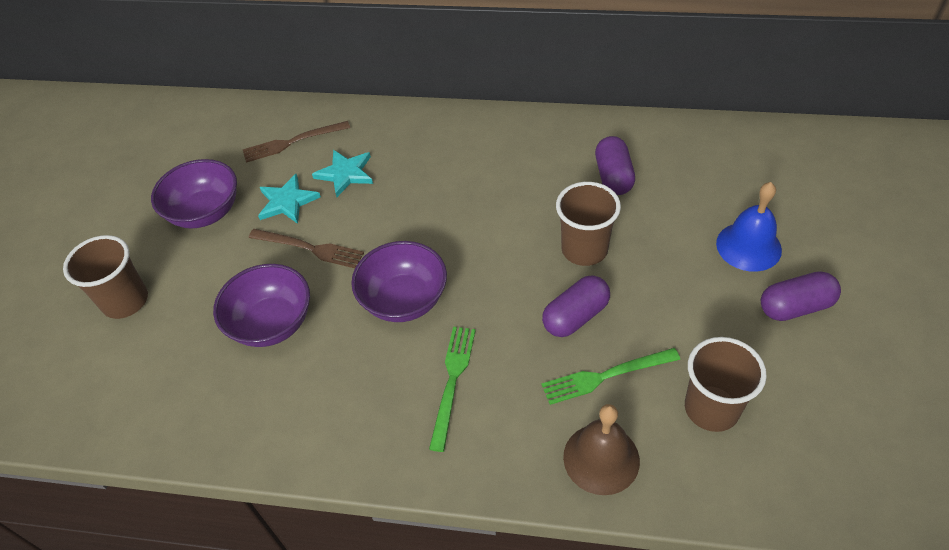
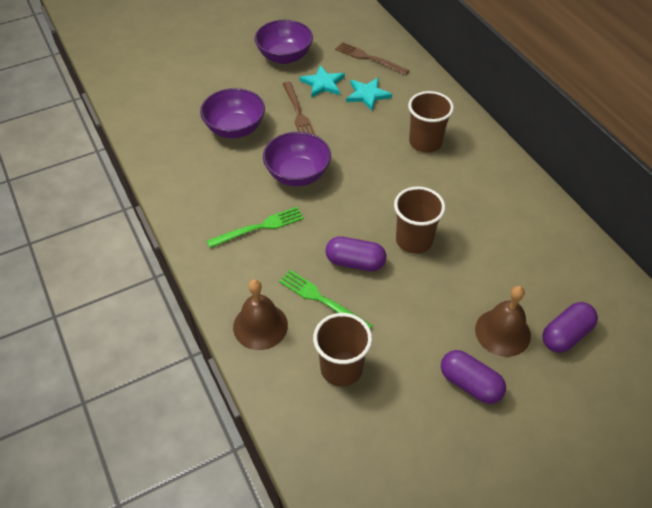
camera: 50 degrees right, 0 degrees up
(125, 301) = (202, 65): brown cup -> brown cup (425, 142)
(613, 177) = (494, 225): purple capsule -> purple capsule (565, 335)
(748, 246) = (502, 332): blue bell -> brown bell

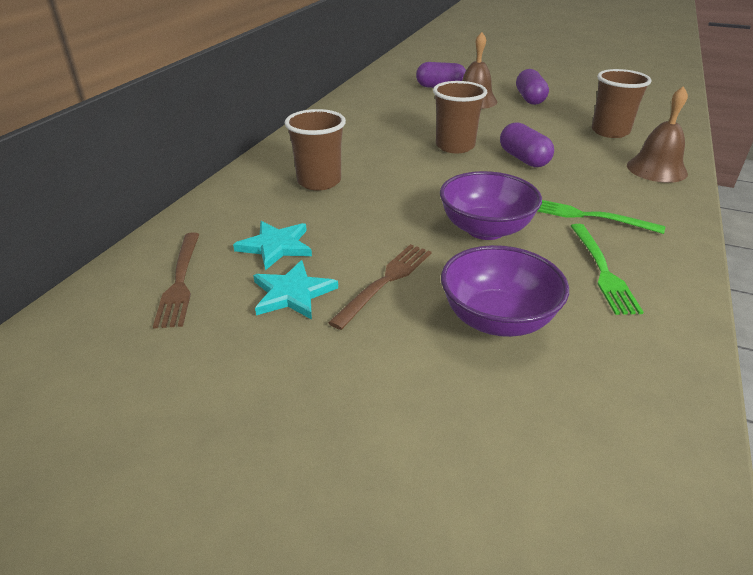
camera: 130 degrees left, 15 degrees down
(284, 56) = (260, 374): purple bowl -> none
(322, 300) = (582, 157): green fork -> green fork (602, 270)

